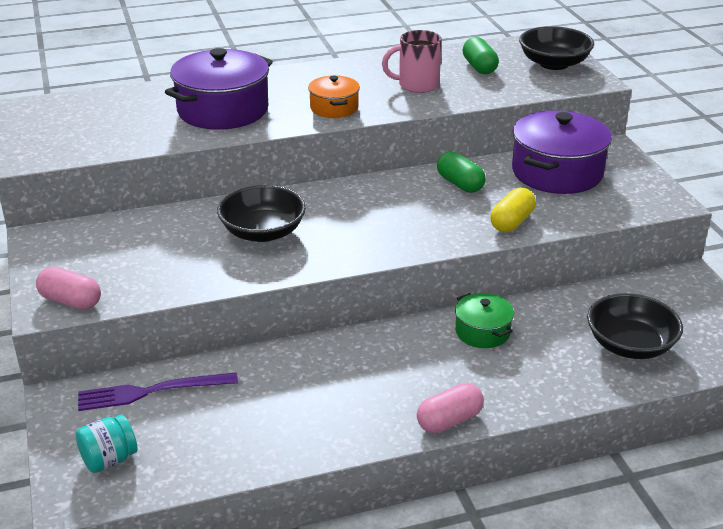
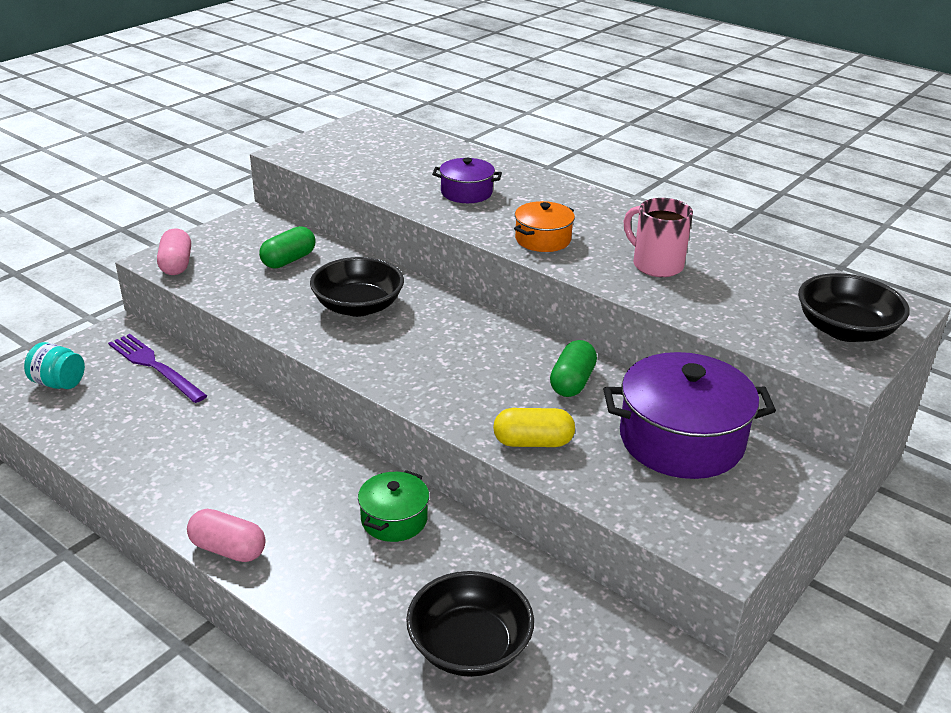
camera: 55 degrees right, 0 degrees up
(223, 110) = (466, 192): purple pot -> purple pot, size x0.53
(479, 67) = (756, 286): green capsule -> green capsule (289, 260)

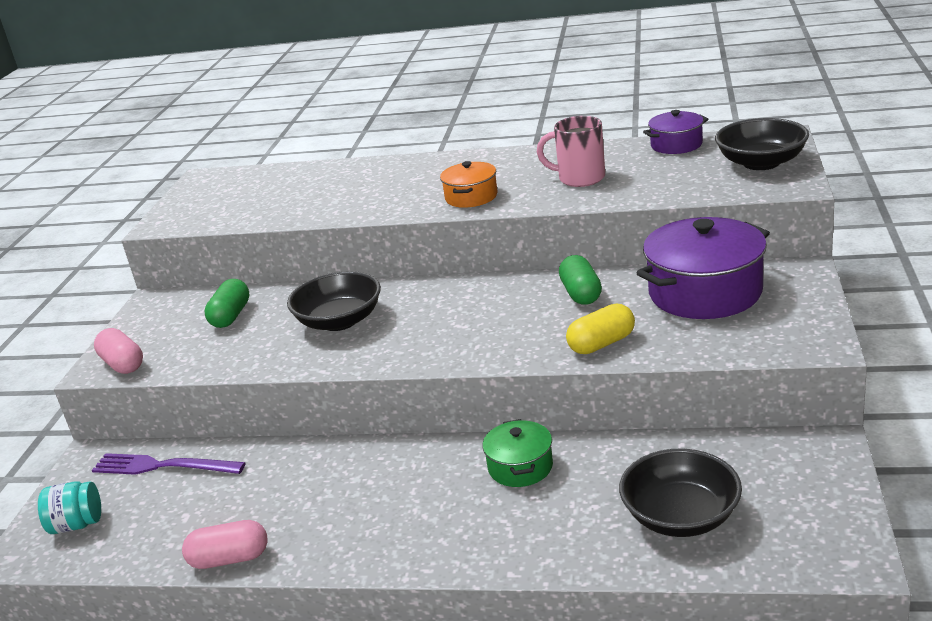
camera: 25 degrees left, 5 degrees down
(228, 549) = (405, 560): pink capsule -> pink capsule (229, 559)
(466, 192) = (364, 192): purple pot -> purple pot (676, 145)

